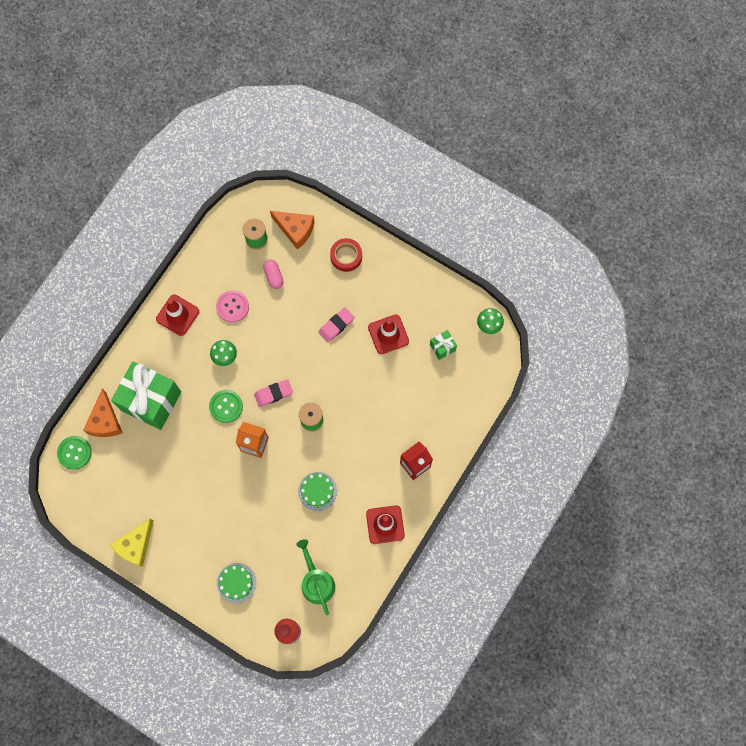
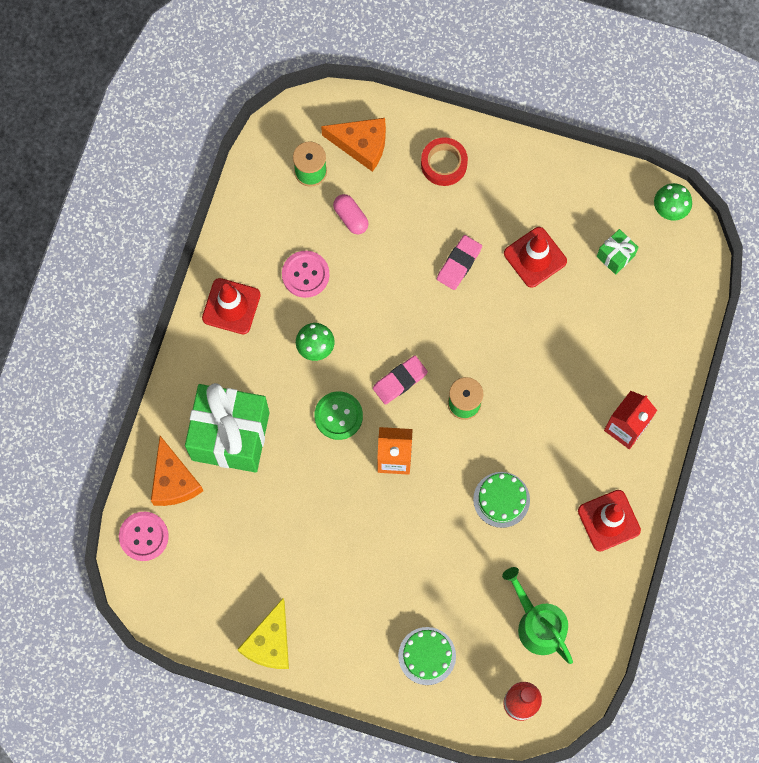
camera: 15 degrees left, 0 degrees up
(74, 453) = (144, 536): green button -> pink button

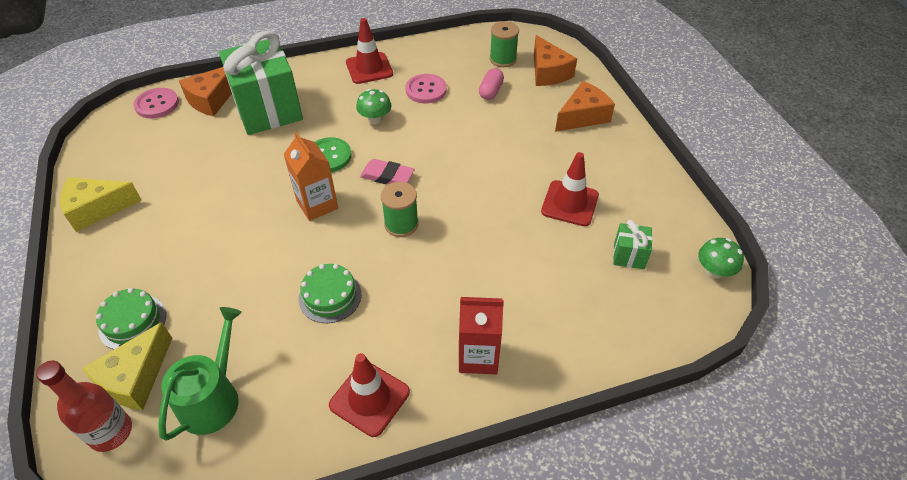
camera: 55 degrees right, 25 degrees down
(444, 164) = (583, 116): red tape -> orange cheese
(459, 264) = (516, 162): pink eraser -> none
(483, 671) = (135, 378): none -> yellow cheese

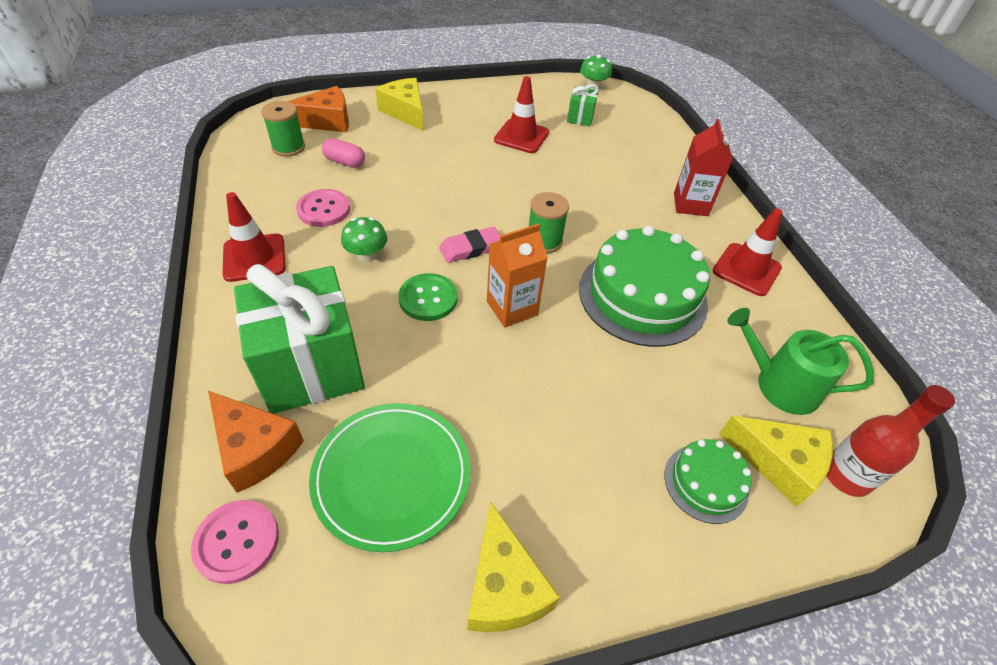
camera: 90 degrees left, 0 degrees up
(181, 155) = (392, 476): none -> green plate
(330, 296) = (642, 296): green cake -> green cake, size x1.96
(387, 176) = (471, 248): pink eraser -> pink eraser turned 45 degrees clockwise
(583, 116) = (405, 112): orange cheese -> yellow cheese

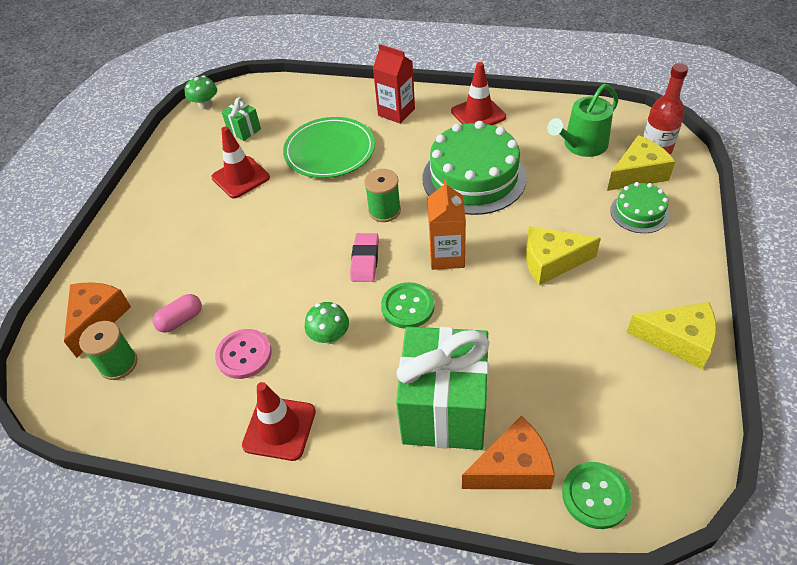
camera: 55 degrees left, 0 degrees up
(237, 542) = (595, 496): pink button -> green button
(392, 476) = (573, 379): green plate -> green plate (330, 151)
(405, 112) = (135, 249): yellow cheese -> yellow cheese (551, 262)

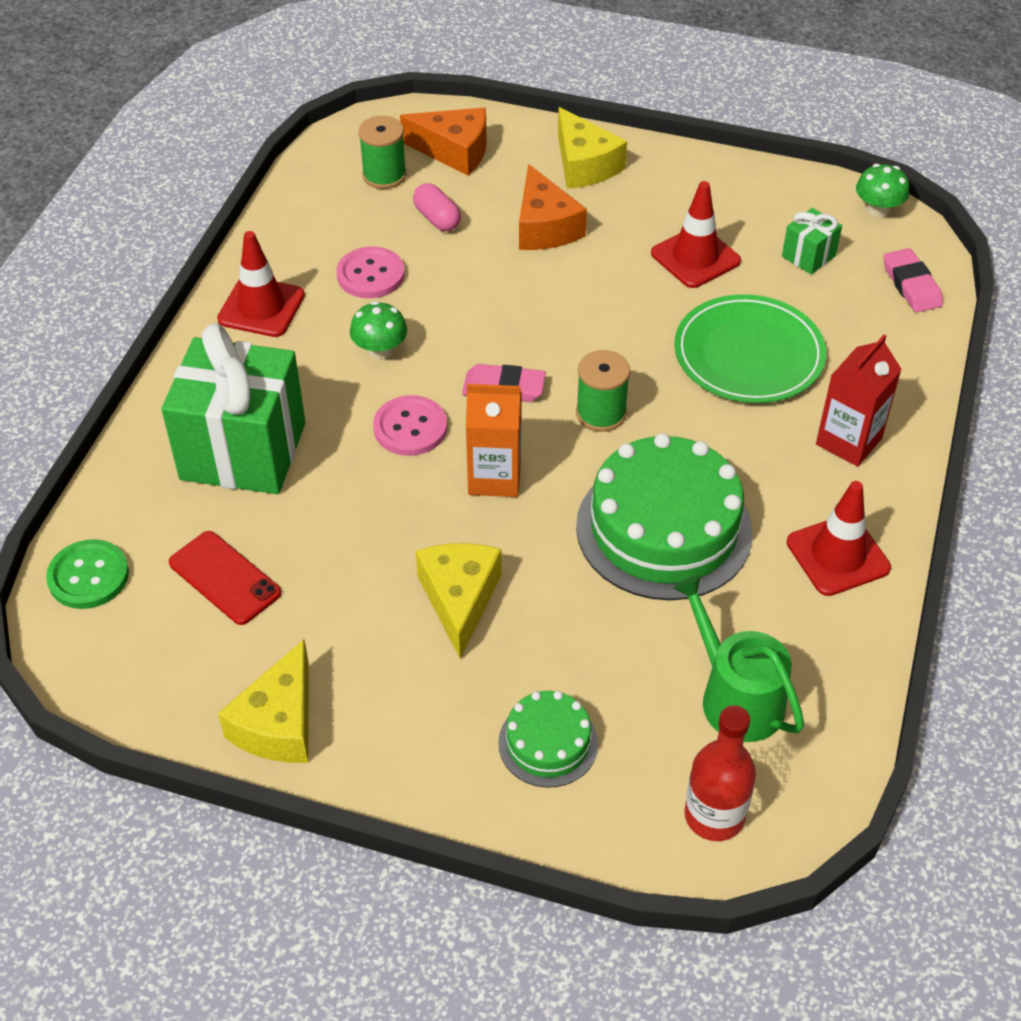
camera: 90 degrees right, 0 degrees up
(272, 92) = (911, 285): none -> pink eraser
(408, 306) = (410, 428): green button -> pink button
(513, 468) = (148, 505): orange cheese -> orange cheese (545, 227)
(570, 396) = (225, 578): none -> red phone
(637, 174) = (647, 766): yellow cheese -> yellow cheese (584, 165)

